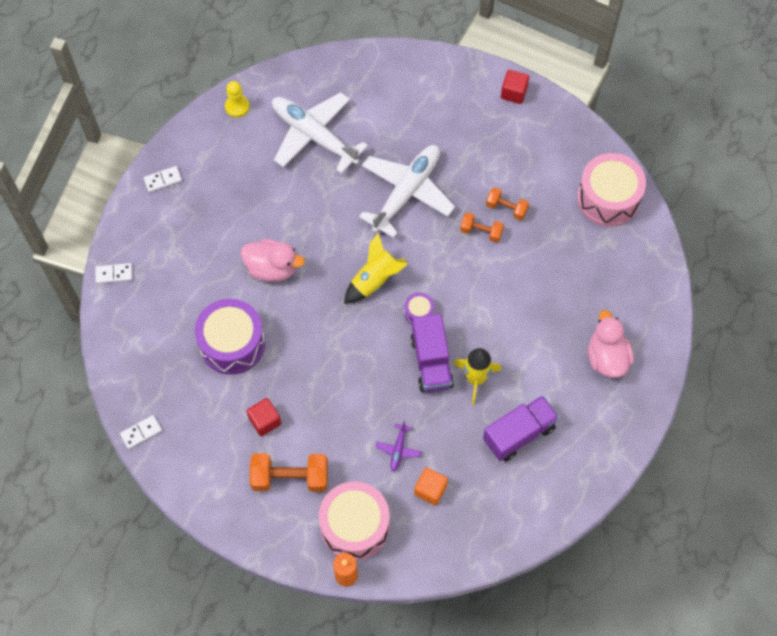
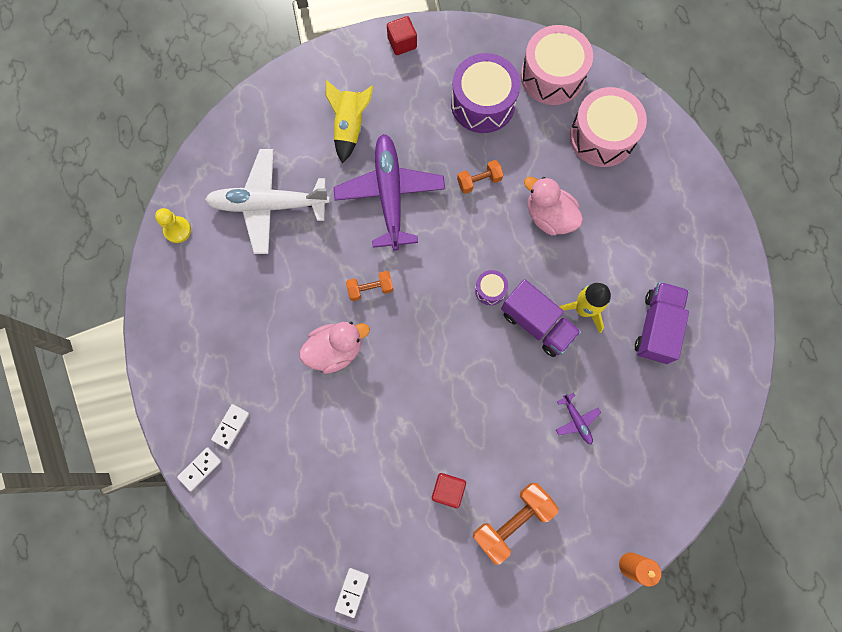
camera: 40 degrees left, 10 degrees up
(163, 180) = (168, 348): white domino -> white domino (231, 426)
(232, 343) = (360, 445): purple drum -> purple drum (483, 103)
(355, 526) = (600, 516): pink drum -> pink drum (602, 136)
(375, 280) = (430, 291): yellow rocket -> yellow rocket (349, 127)
(406, 193) = (390, 195): white plane -> purple plane
(430, 490) = (631, 433): orange cube -> none
(506, 208) = (481, 145): orange dumbbell -> orange dumbbell (370, 289)
(607, 357) = (665, 208): pink duck -> pink duck (549, 216)

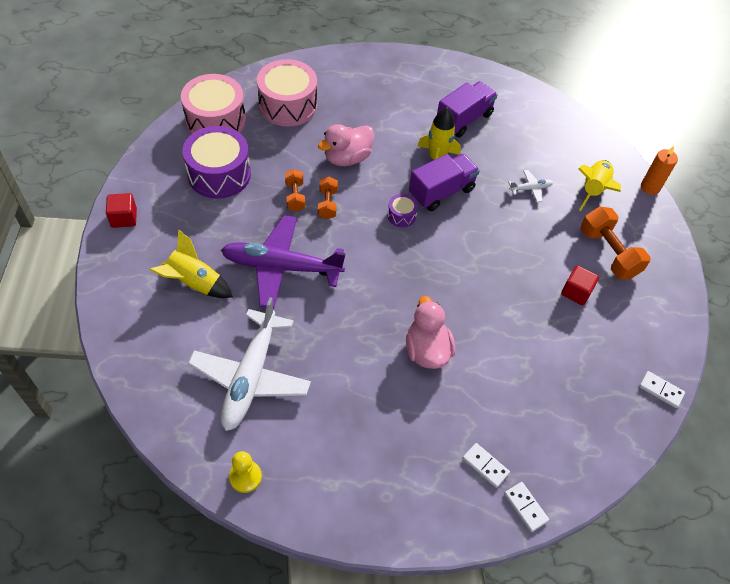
camera: 80 degrees left, 20 degrees down
(370, 289) = (372, 306): orange dumbbell -> orange dumbbell (327, 204)
(576, 420) = (530, 189): purple plane -> white plane
(601, 494) = (593, 190): none -> yellow rocket
(656, 327) = (464, 119): purple truck -> purple truck turned 105 degrees clockwise

